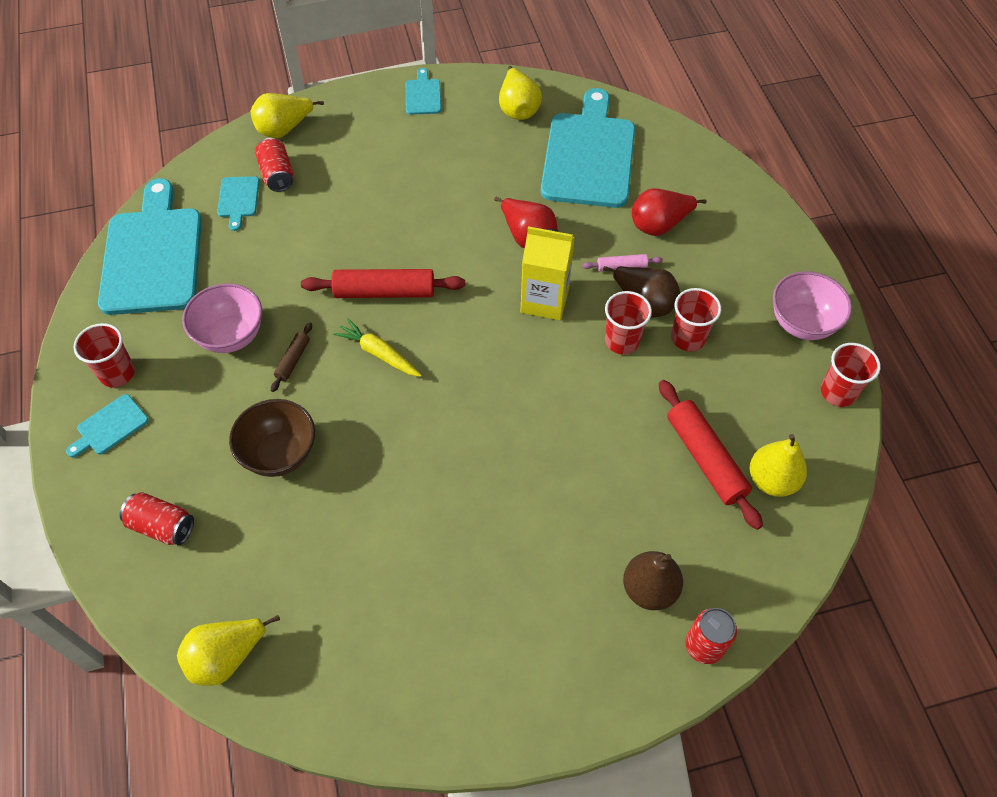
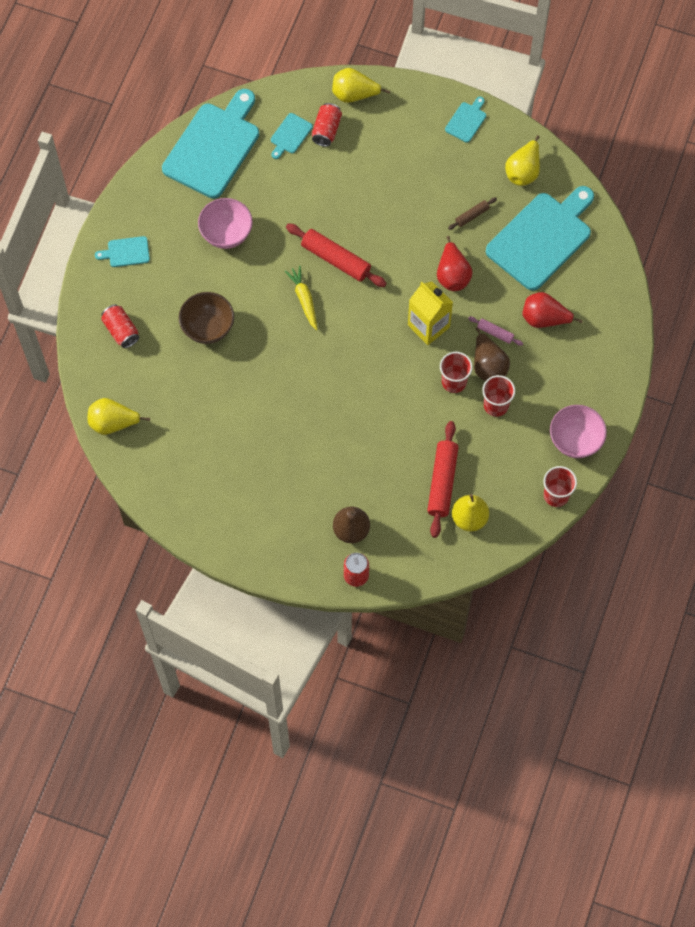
camera: 35 degrees right, 10 degrees up
(117, 373) = (148, 219): red cup -> none
(293, 360) = (252, 273): brown rolling pin -> brown rolling pin (472, 215)

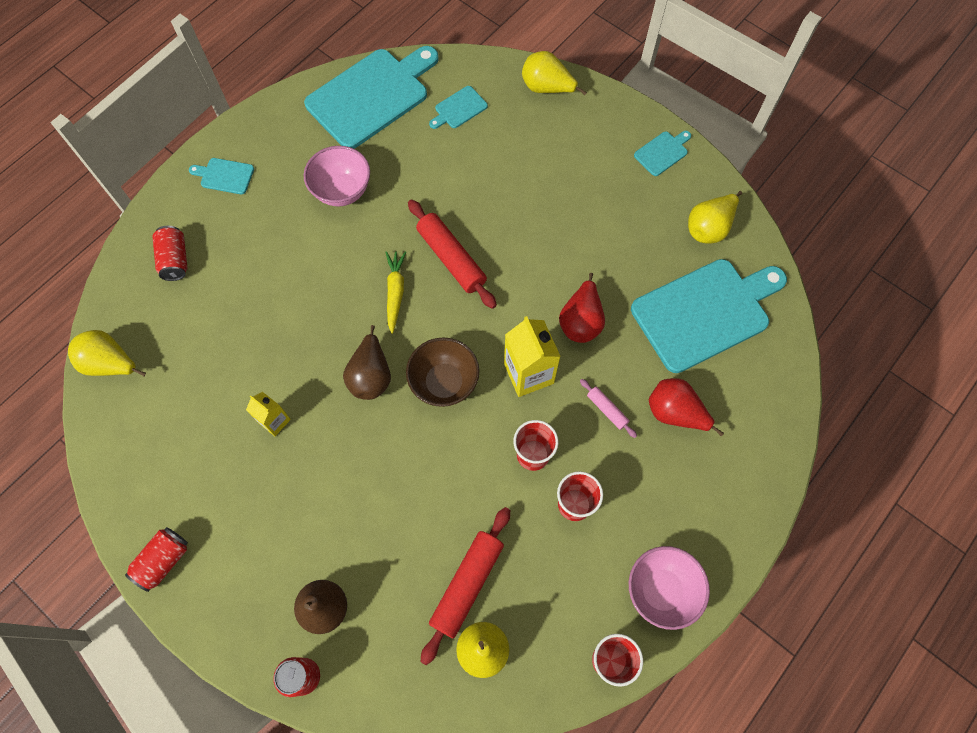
camera: 20 degrees right, 0 degrees up
(208, 328) = (272, 288): brown bowl -> brown bowl (444, 383)
(257, 422) = (274, 421): none -> yellow carton
(326, 130) = (501, 115): red can -> red can (163, 561)
(472, 215) = (630, 259): brown rolling pin -> none
(488, 366) = (583, 449): brown pear -> brown pear (371, 376)

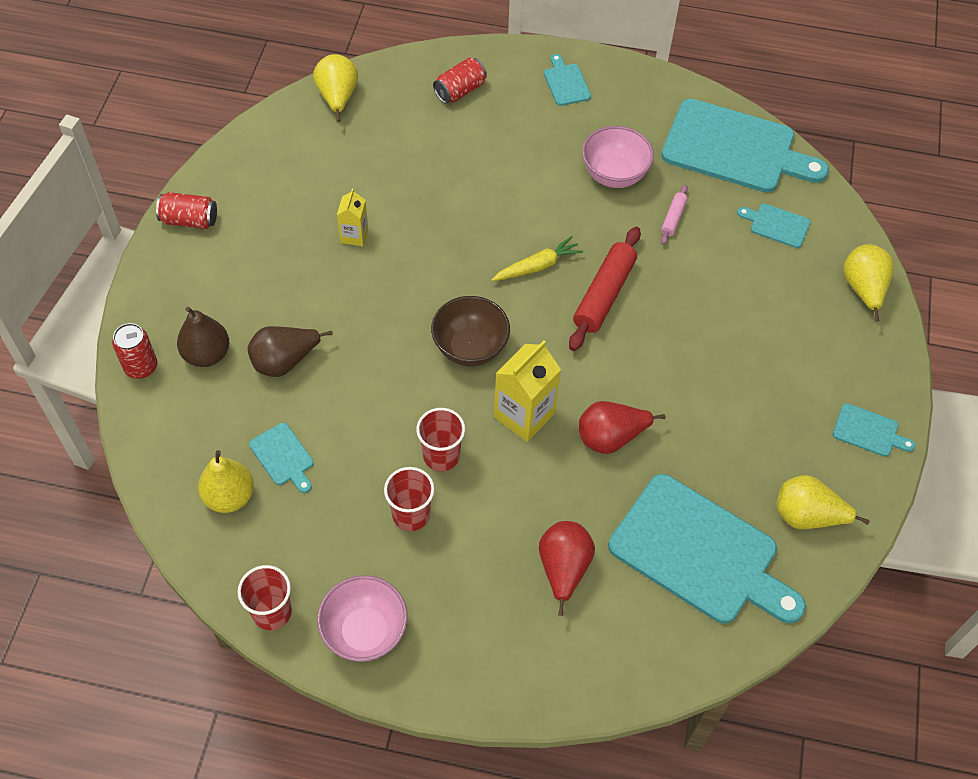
camera: 60 degrees right, 10 degrees down
(371, 376) = (440, 287): brown pear -> brown pear (285, 361)
(467, 585) = (283, 456): red rolling pin -> turquoise cutting board
(607, 410) = (528, 502): pink rolling pin -> pink rolling pin (673, 218)

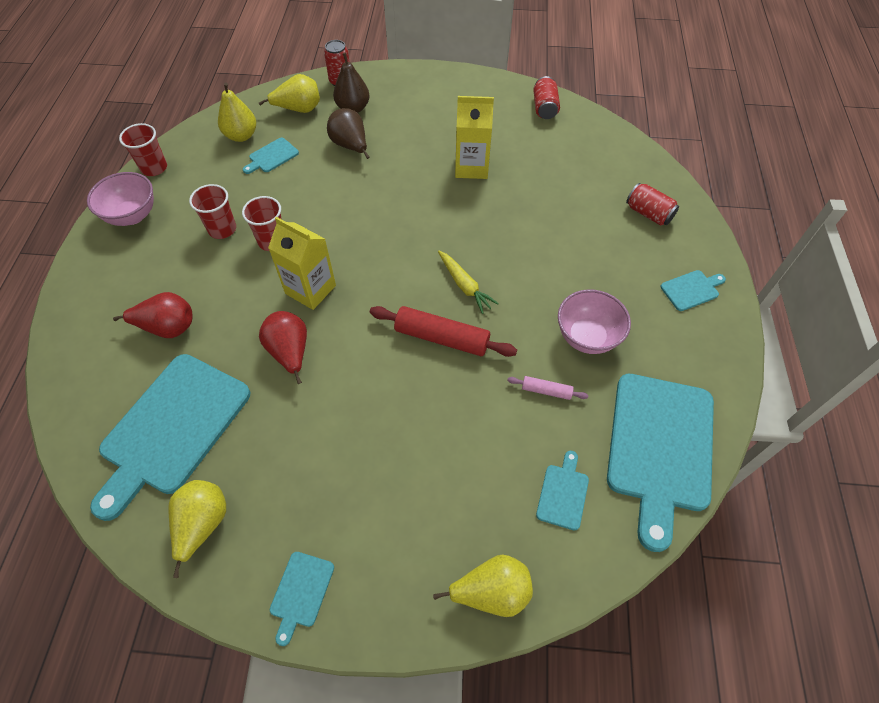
camera: 85 degrees right, 0 degrees up
(189, 220) = (465, 82): red can -> red can (544, 108)
(337, 98) = (609, 140): yellow pear -> yellow pear (299, 109)
(354, 235) = (471, 167): yellow carton -> yellow carton, size x1.73
(470, 348) = (373, 248): brown bowl -> none

